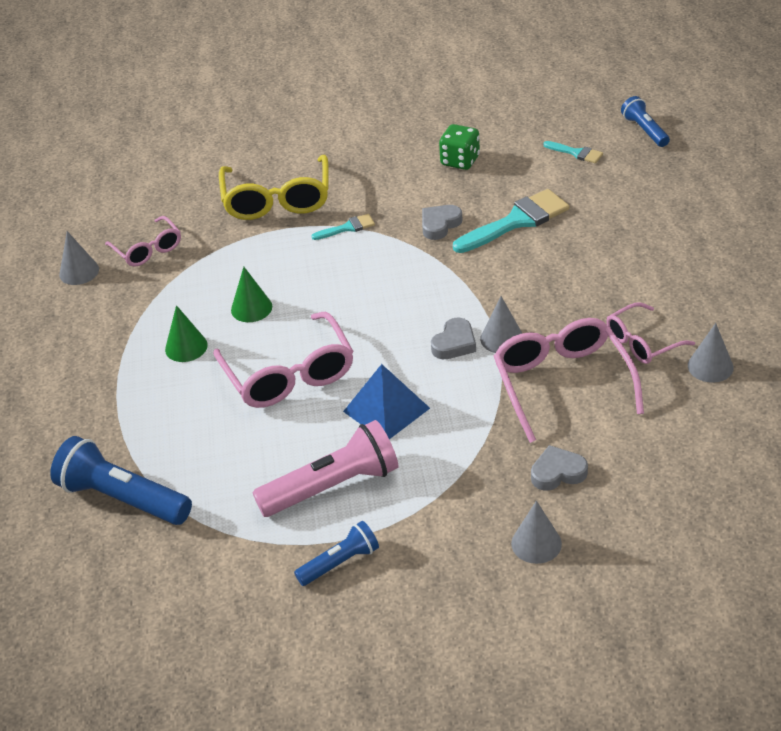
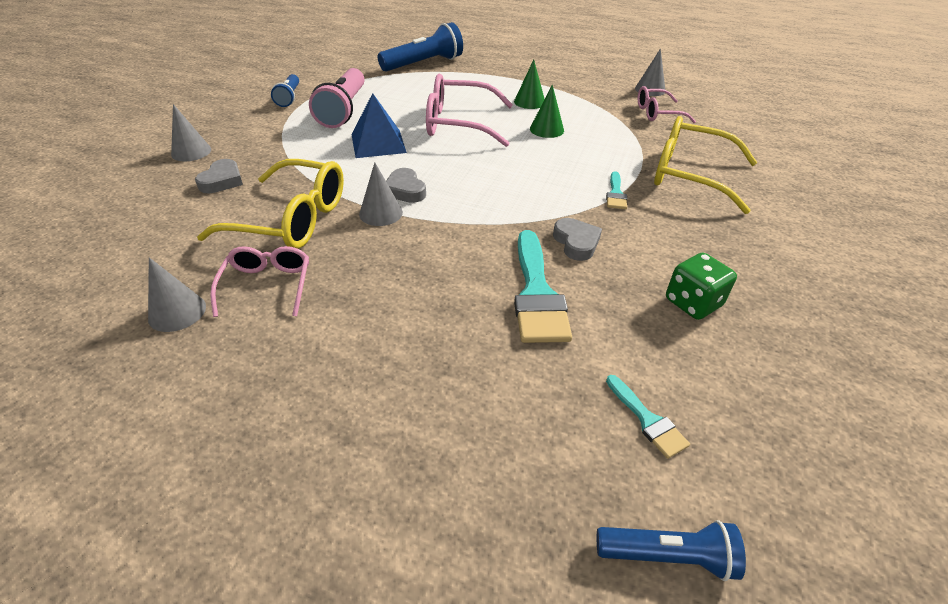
camera: 115 degrees right, 0 degrees up
(562, 383) = (292, 219): pink glasses -> yellow glasses
(576, 153) = (647, 420): turquoise brush -> turquoise brush turned 90 degrees counterclockwise

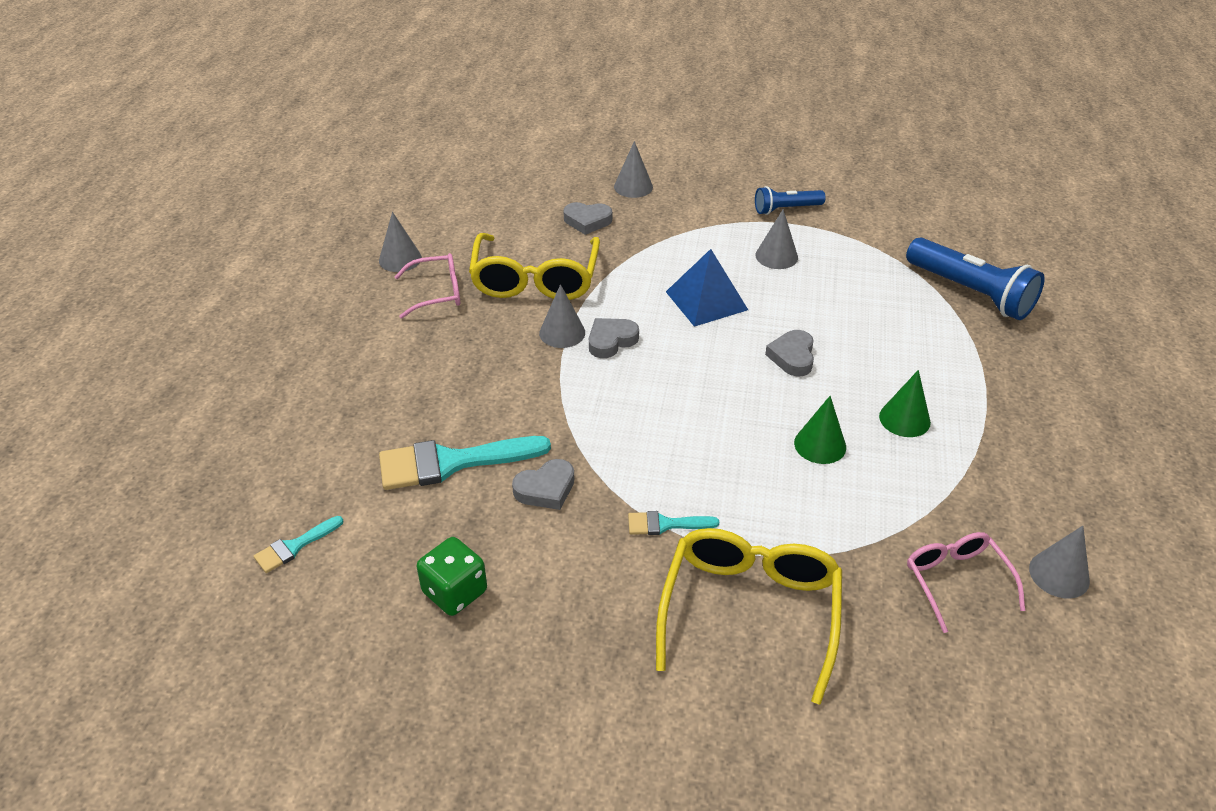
camera: 80 degrees right, 0 degrees up
(343, 110) = (776, 256): pink flashlight -> grey cone
(458, 123) = (792, 357): pink glasses -> grey heart
(667, 556) = (174, 554): blue flashlight -> none

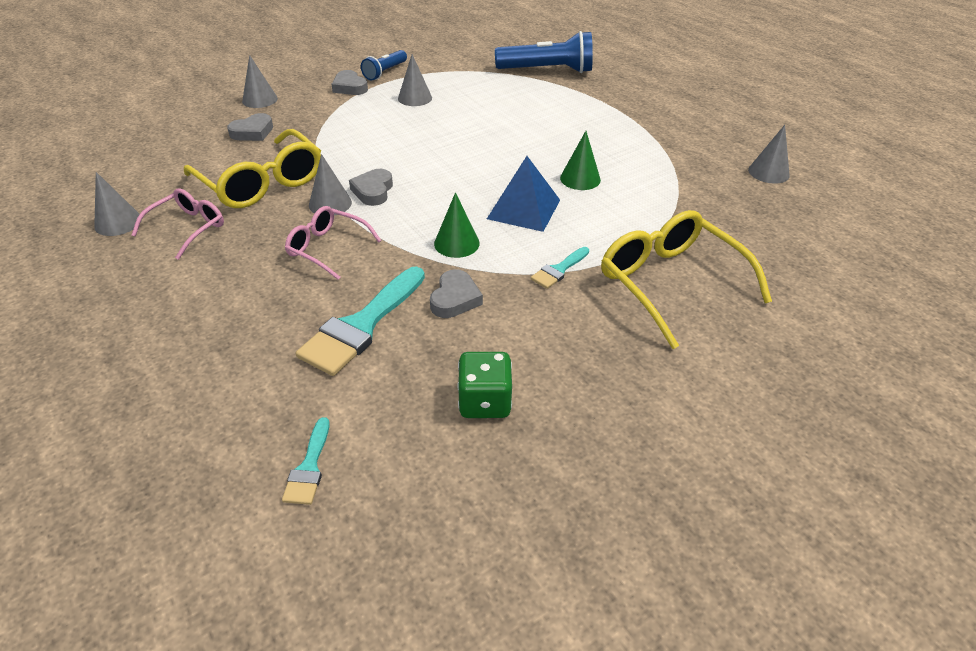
camera: 45 degrees left, 0 degrees up
(706, 300) = (405, 139): blue pyramid -> blue pyramid (524, 209)
(792, 357) = (500, 144): grey heart -> grey heart (349, 87)
(904, 419) = (602, 143): green cone -> green cone (456, 243)
(956, 581) = (735, 202): pink glasses -> pink glasses (327, 248)

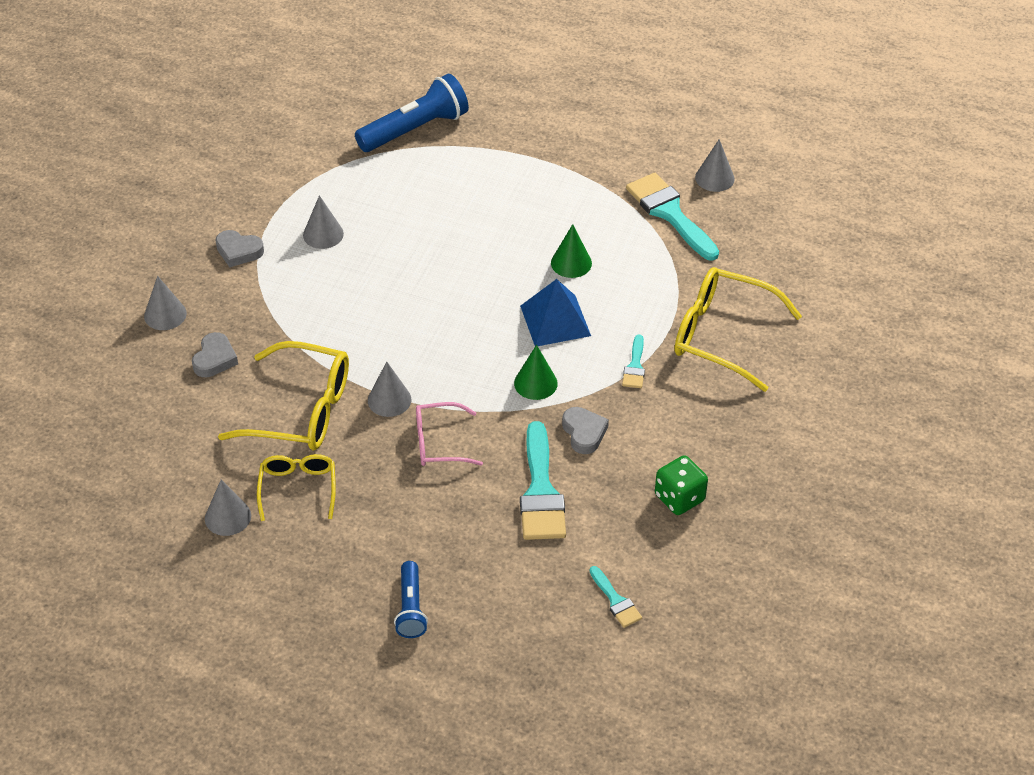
camera: 35 degrees left, 5 degrees up
(188, 228) = (298, 488): pink glasses -> yellow glasses
(373, 191) = (411, 367): grey heart -> none
(385, 72) = (250, 211): blue flashlight -> blue flashlight (411, 608)
(703, 180) = (669, 213): none -> turquoise brush

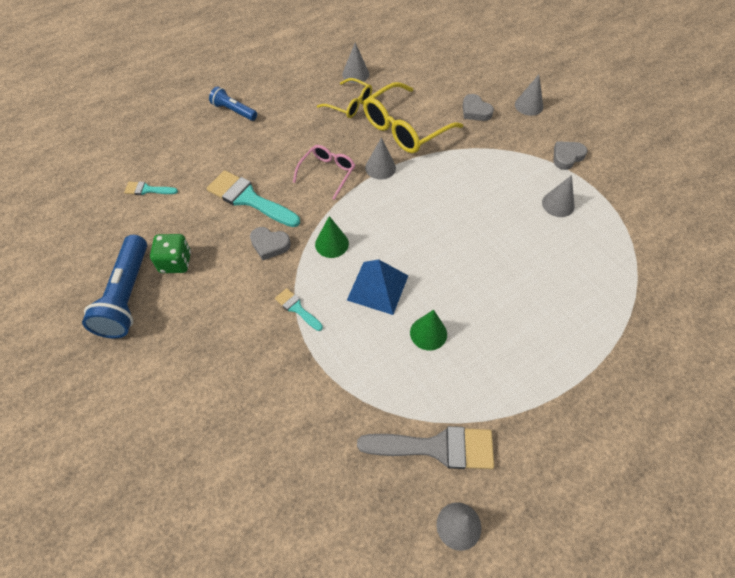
camera: 125 degrees right, 10 degrees up
(415, 129) = (657, 317): blue flashlight -> blue flashlight (127, 296)
(669, 213) = (436, 447): turquoise brush -> grey brush
(722, 335) = (276, 386): yellow glasses -> none

